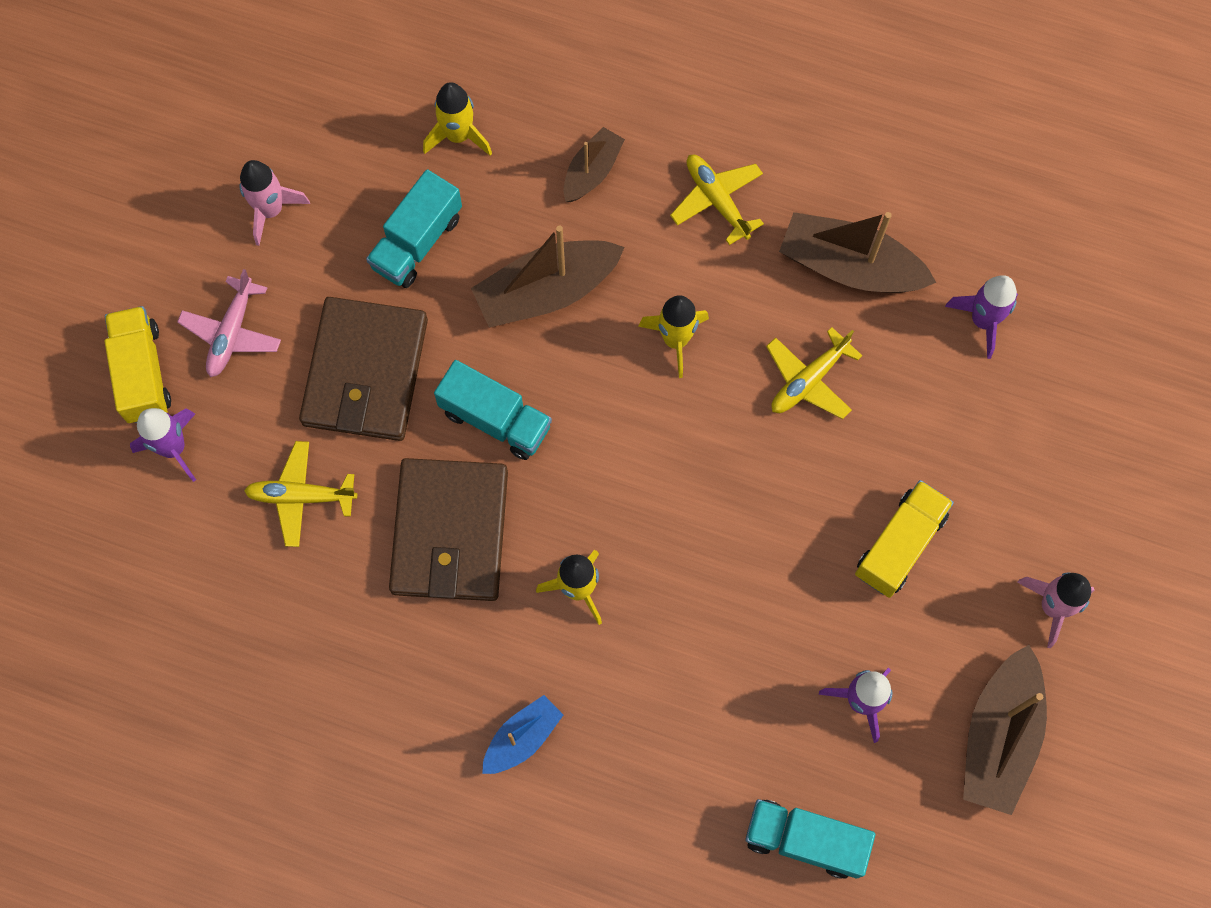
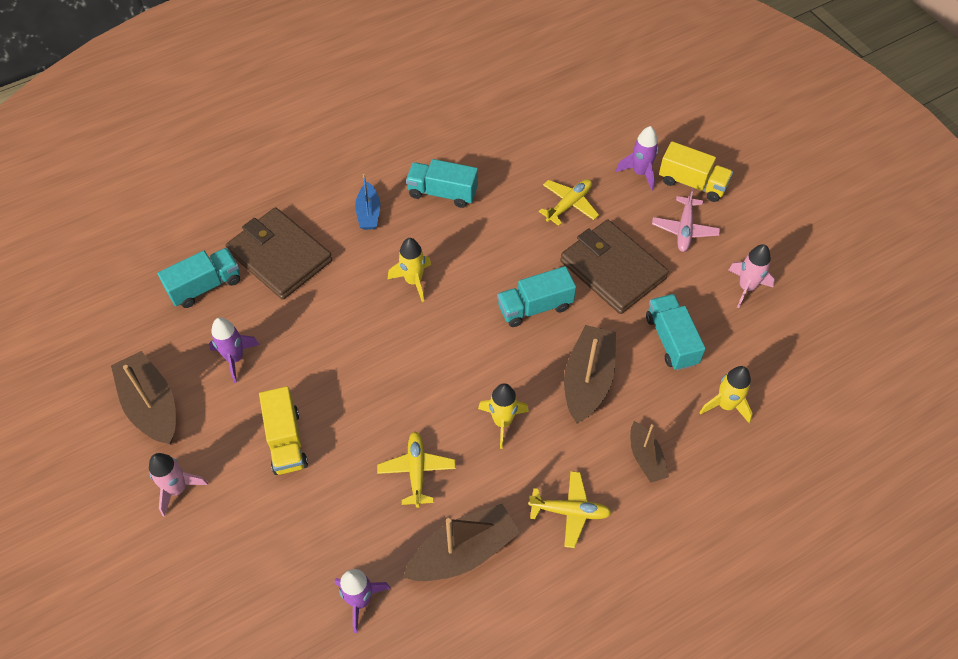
camera: 130 degrees right, 15 degrees down
(232, 333) = (684, 229): pink plane -> pink plane turned 135 degrees counterclockwise
(410, 671) = (442, 193): none -> turquoise truck
(450, 532) = (494, 250): brown wallet -> brown wallet (280, 256)

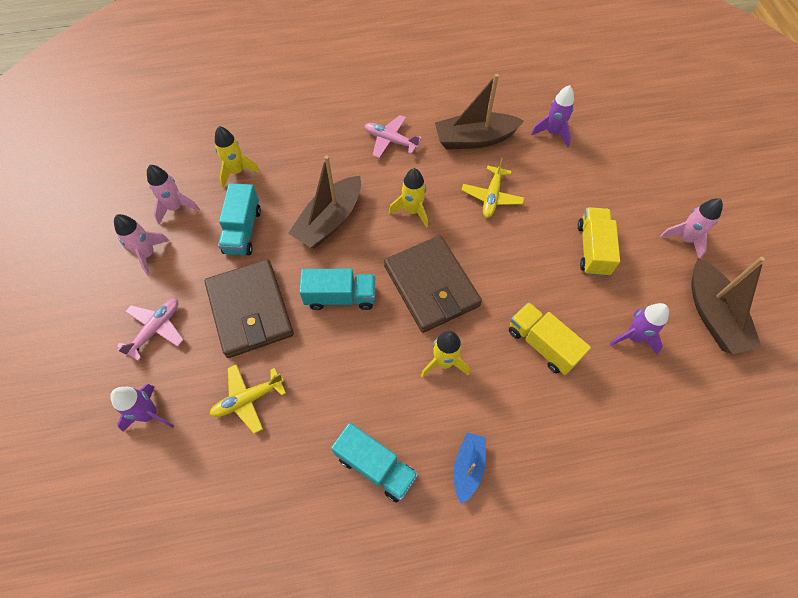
camera: 160 degrees left, 5 degrees up
(205, 286) = (663, 430): turquoise truck -> none
(280, 256) = (578, 441): brown wallet -> brown wallet (431, 286)
(570, 511) = (390, 141): yellow plane -> pink plane
(645, 458) = (319, 156): brown boat -> none
(692, 183) = (108, 380): yellow truck -> yellow truck (542, 344)
(758, 342) = (176, 207): none -> pink rocket

